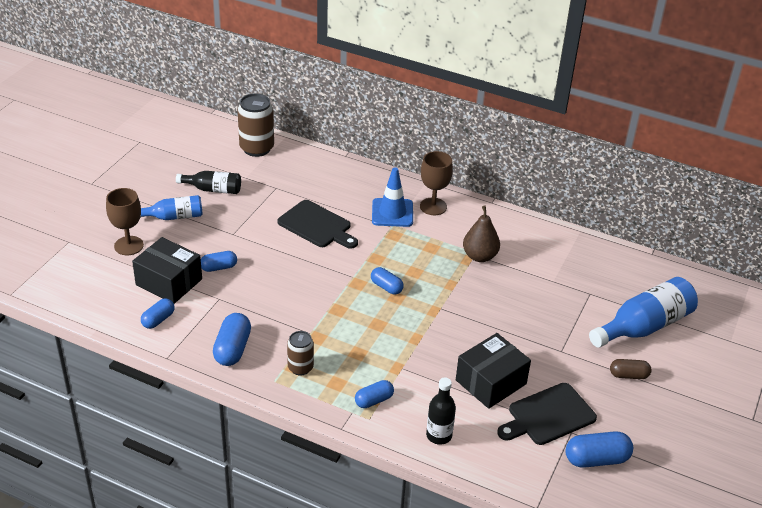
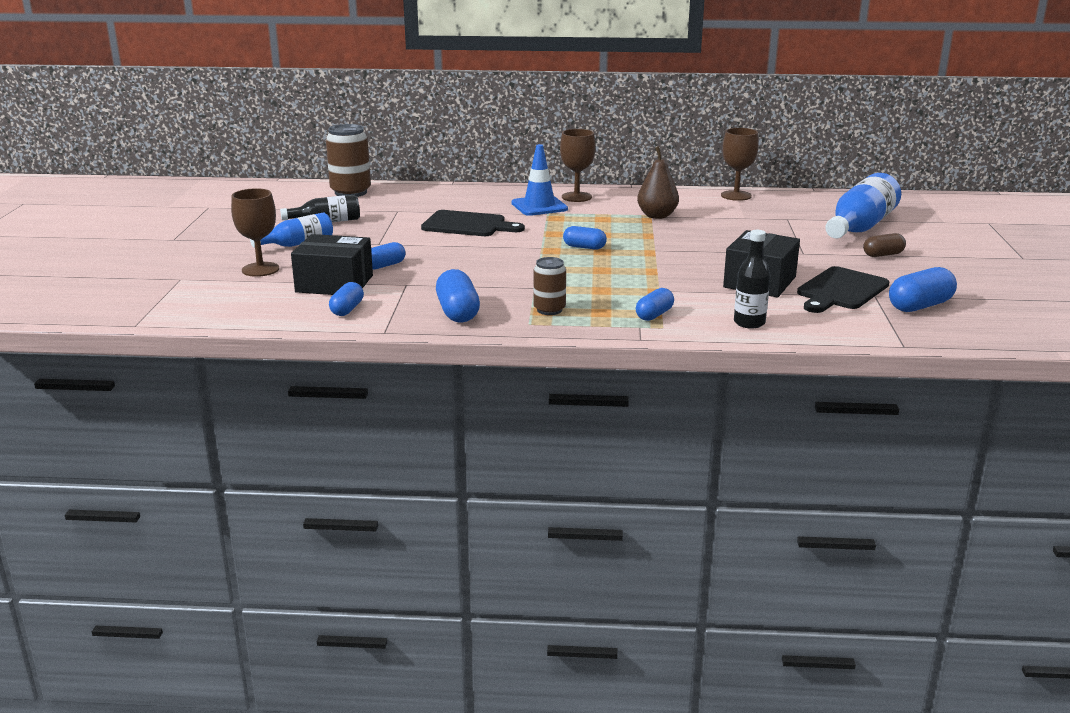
camera: 20 degrees left, 15 degrees down
(573, 243) = (736, 195): none -> brown goblet

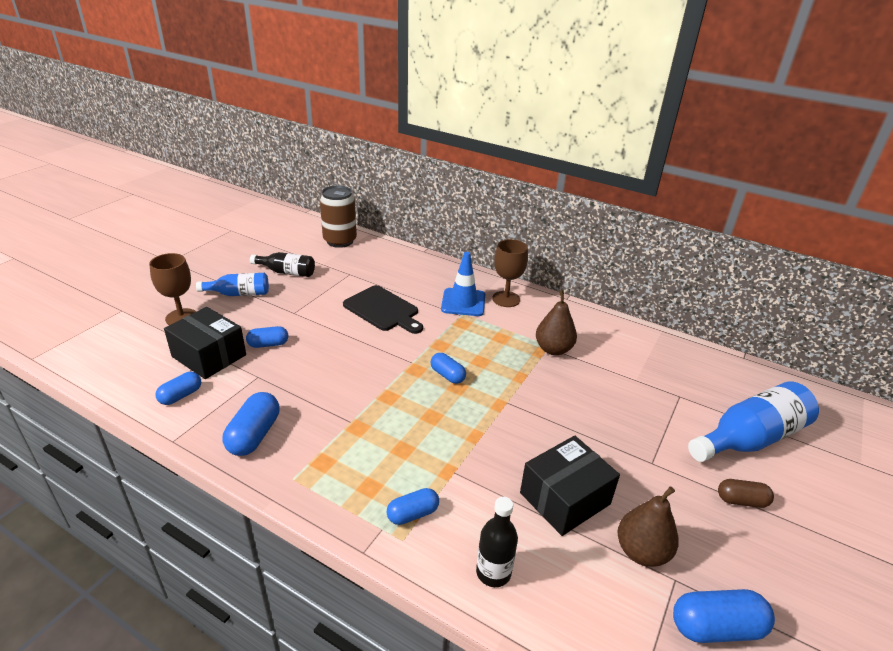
camera: 25 degrees right, 10 degrees up
(549, 310) = (329, 464): brown can -> none
(736, 195) = (655, 342): brown goblet -> none
(840, 290) = (641, 552): black cutting board -> brown pear

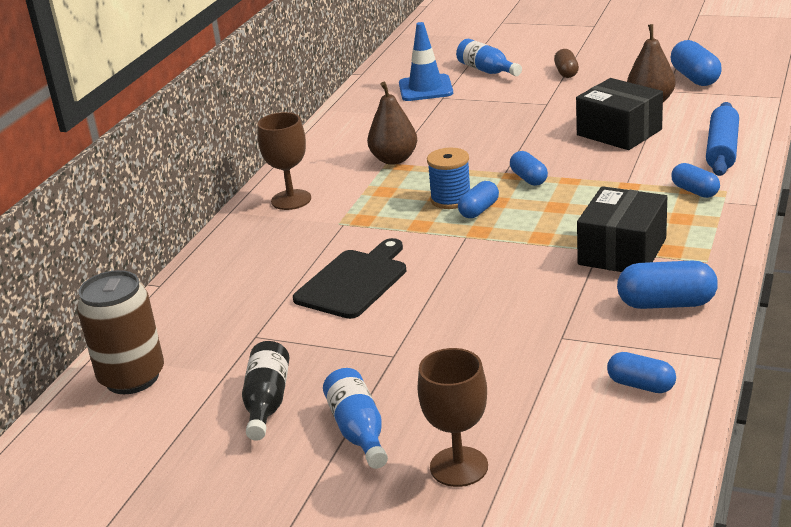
camera: 95 degrees left, 5 degrees down
(209, 356) = (542, 395): black box -> black box (622, 251)
(268, 344) = (486, 352): blue capsule -> blue capsule (529, 178)
(463, 302) = (311, 227): blue traffic cone -> blue traffic cone (425, 88)
(472, 365) = (451, 199): none -> blue spool
(493, 572) = (722, 149): black bottle -> blue rolling pin
(749, 438) = (487, 71): blue bottle -> blue bottle, size x0.59

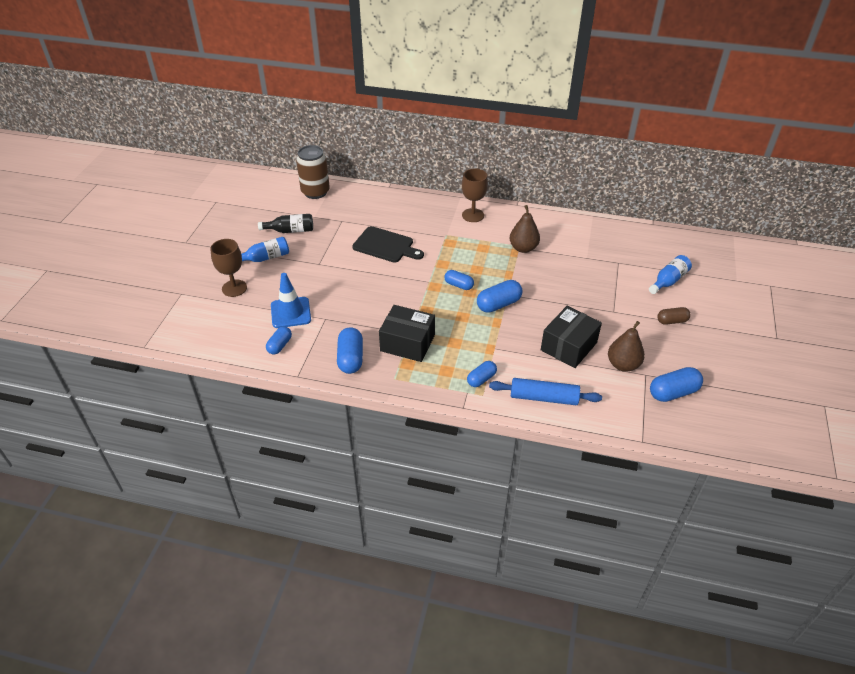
camera: 80 degrees right, 15 degrees up
(425, 88) = (632, 254): blue traffic cone -> blue traffic cone (290, 313)
(451, 199) = (472, 273): blue spool -> none
(529, 178) = (498, 304): blue capsule -> blue capsule, size x1.55

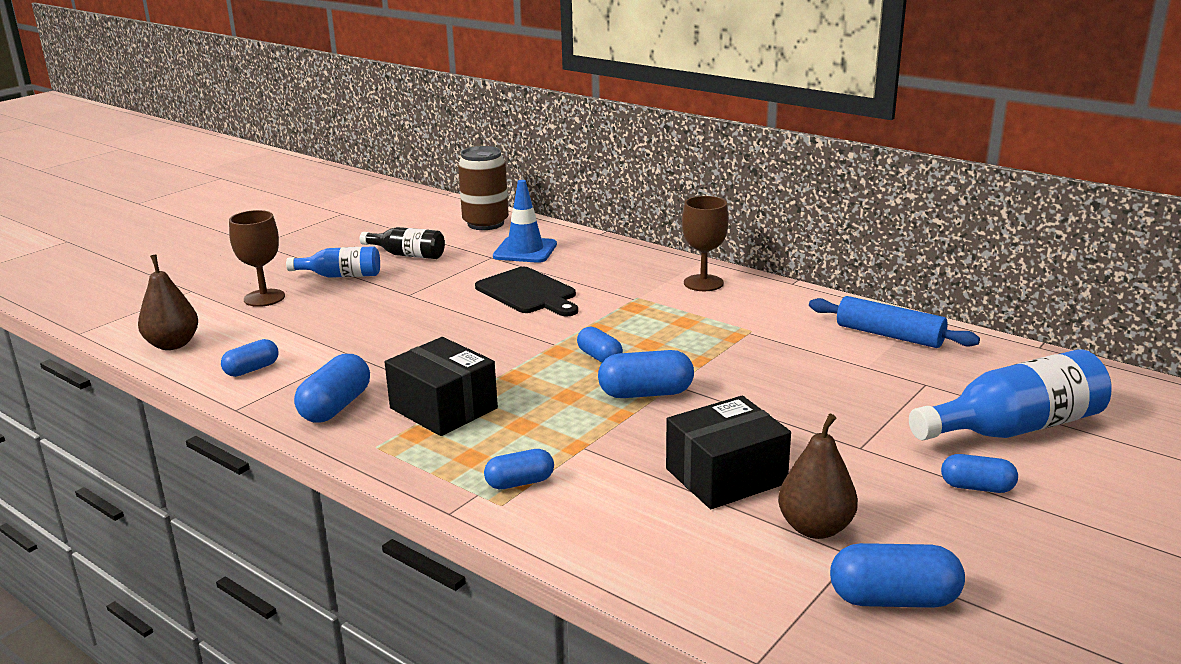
camera: 25 degrees right, 20 degrees down
(290, 313) = (309, 337): blue traffic cone -> blue traffic cone (525, 251)
(523, 248) = (756, 334): brown pear -> brown pear (173, 344)
(544, 398) = (610, 537): blue rolling pin -> blue rolling pin (889, 335)
(668, 281) = (1013, 428): blue bottle -> blue bottle, size x1.70
(672, 321) = (977, 487): brown capsule -> blue capsule

